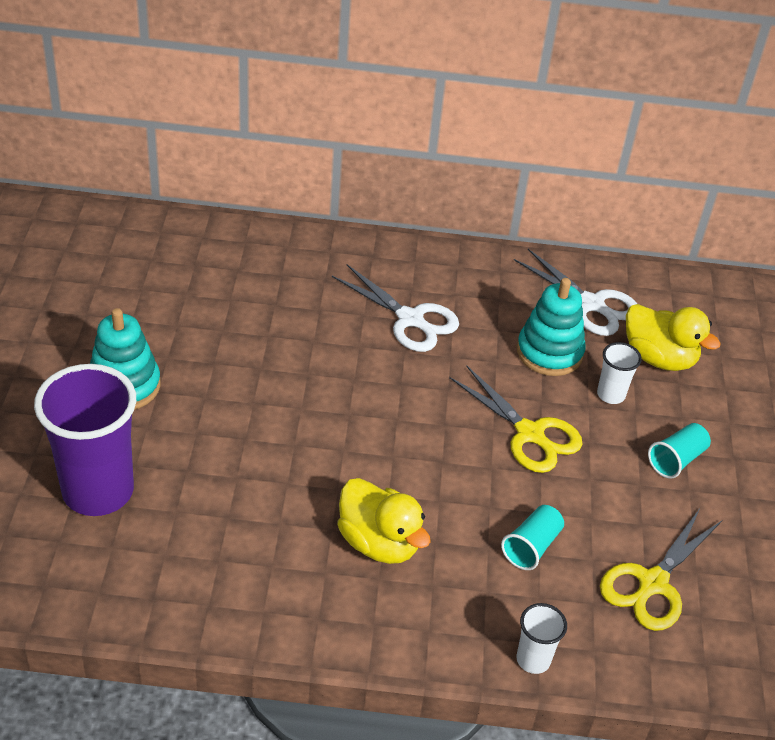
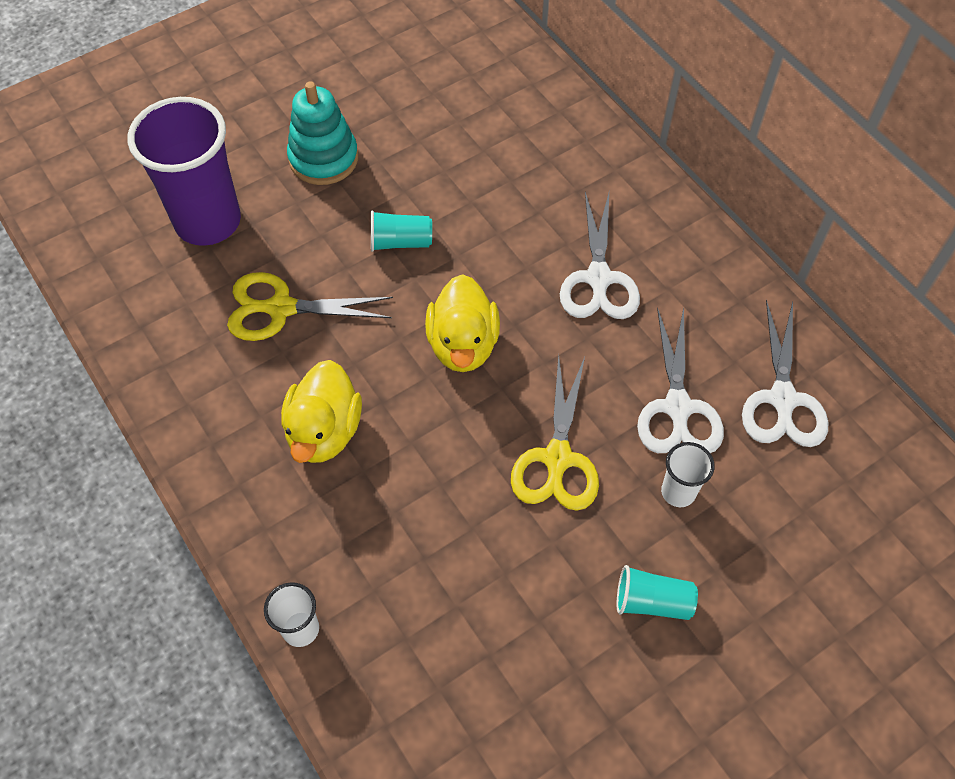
camera: 55 degrees right, 15 degrees up
(531, 546) = (425, 546): turquoise cup -> turquoise cup (400, 242)
(549, 352) = (677, 407): turquoise stacking toy -> white scissors
(653, 583) = (474, 675): yellow scissors -> yellow scissors (281, 308)
(659, 358) = (775, 502): yellow duck -> yellow duck (463, 344)

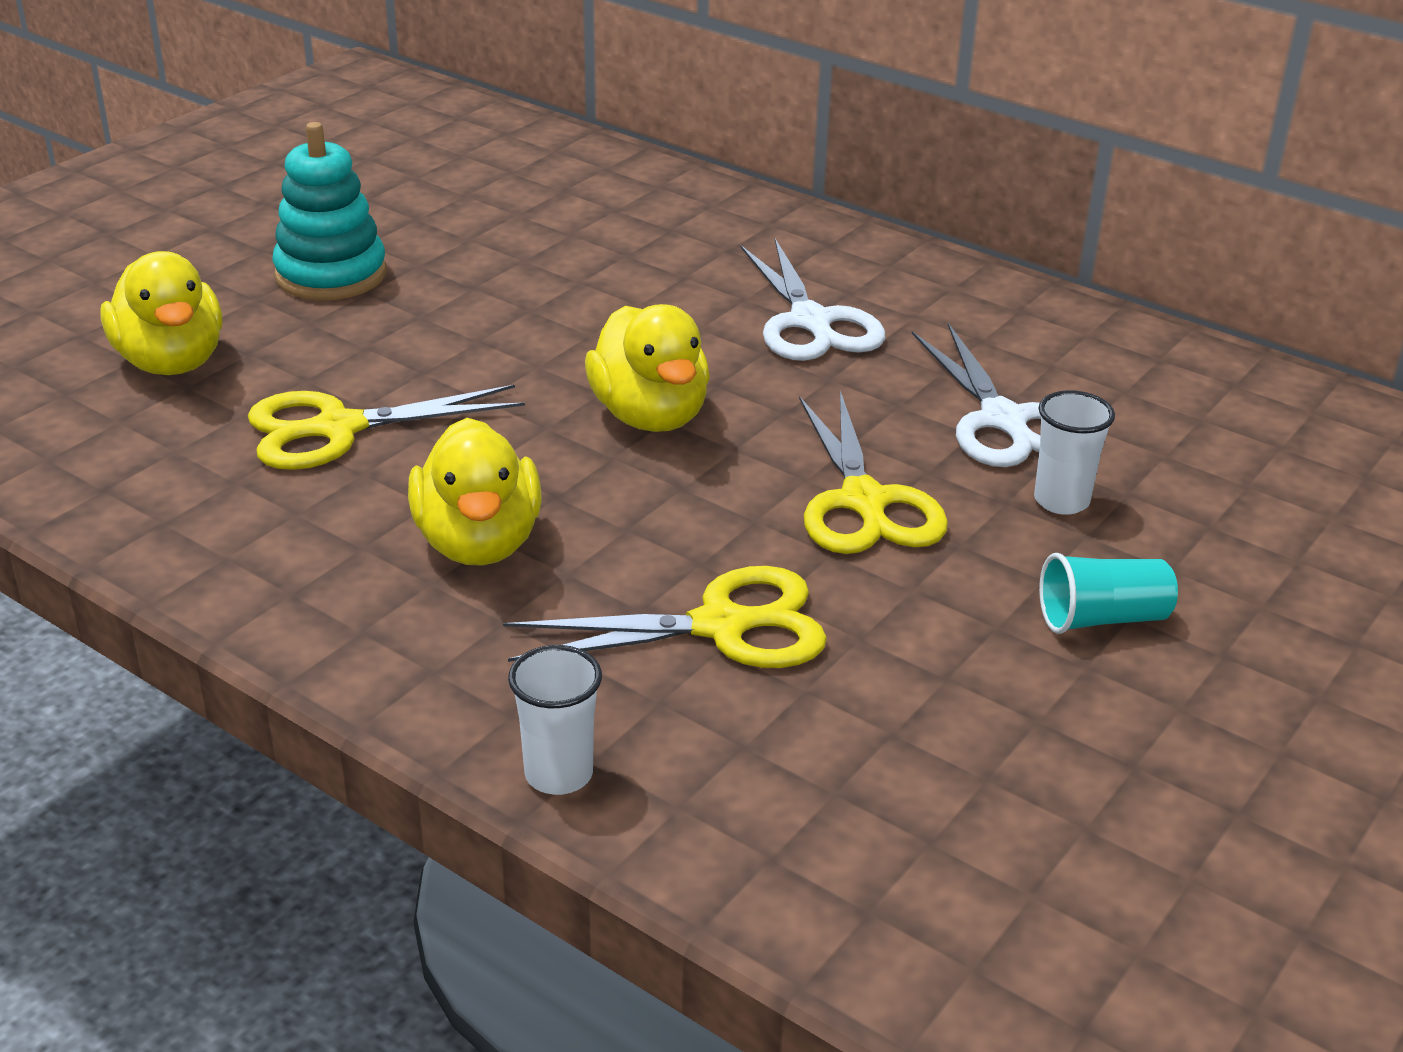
camera: 20 degrees left, 25 degrees down
(208, 222) = (171, 362): purple cup -> yellow duck
(400, 242) = (495, 334): turquoise cup -> none
(430, 541) = (721, 626): none -> yellow scissors
(782, 399) = (1140, 387): white scissors -> none

